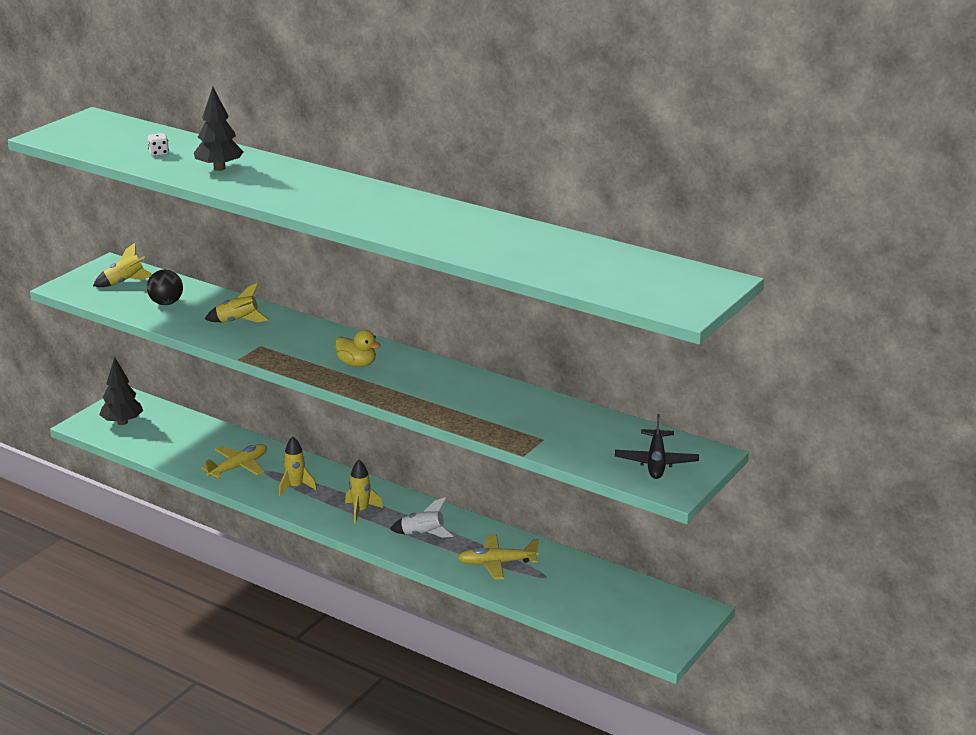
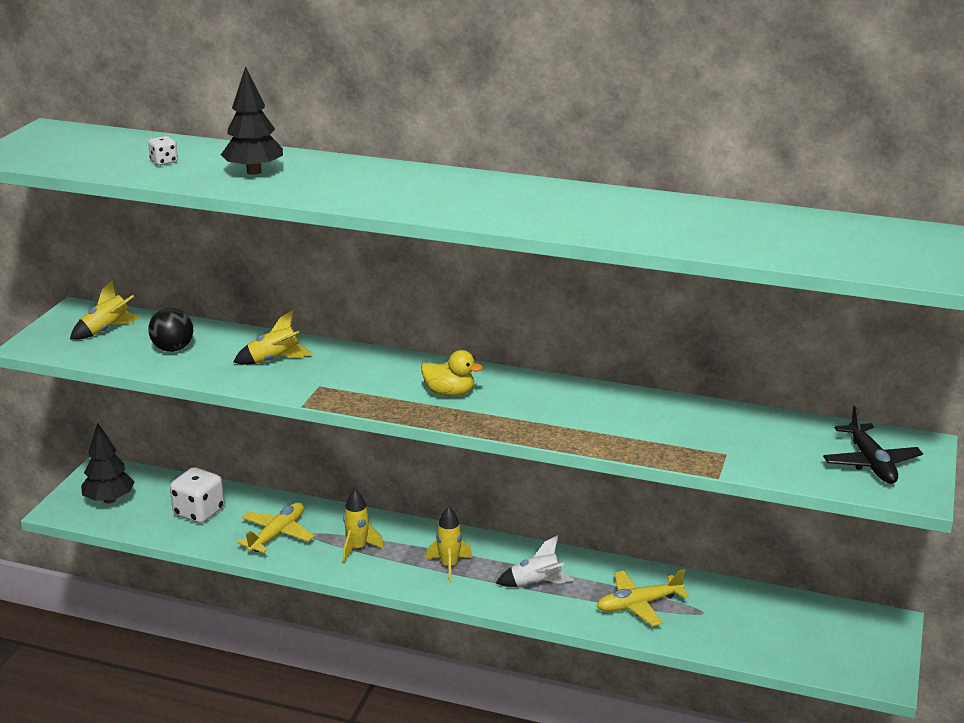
camera: 15 degrees left, 0 degrees up
(186, 441) = (199, 512): none -> white dice

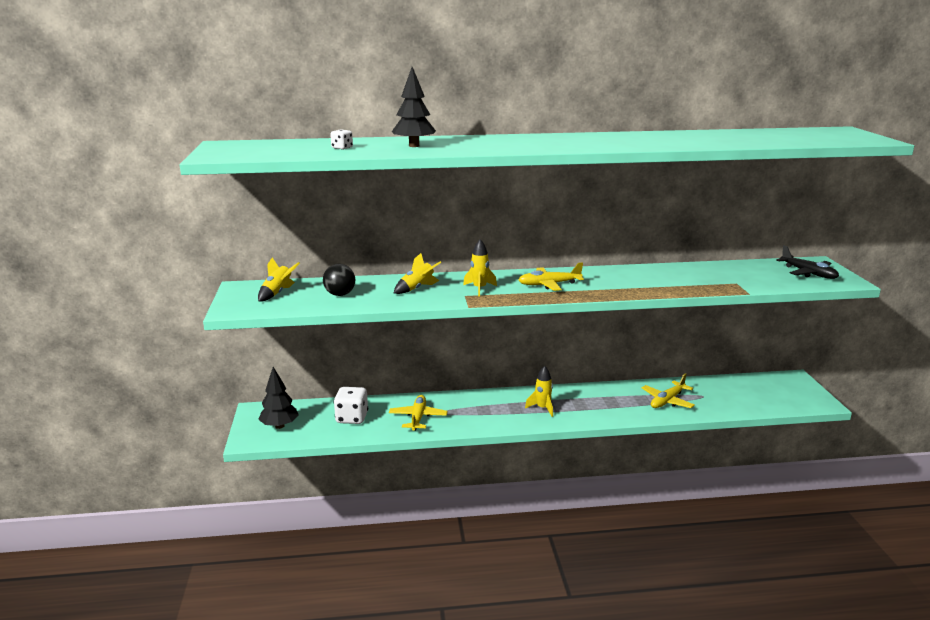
camera: 25 degrees left, 5 degrees down
(358, 548) = (477, 413): yellow rocket -> yellow rocket (479, 289)
(449, 393) = (549, 284): yellow duck -> yellow plane
(536, 583) = (601, 405): white rocket -> none

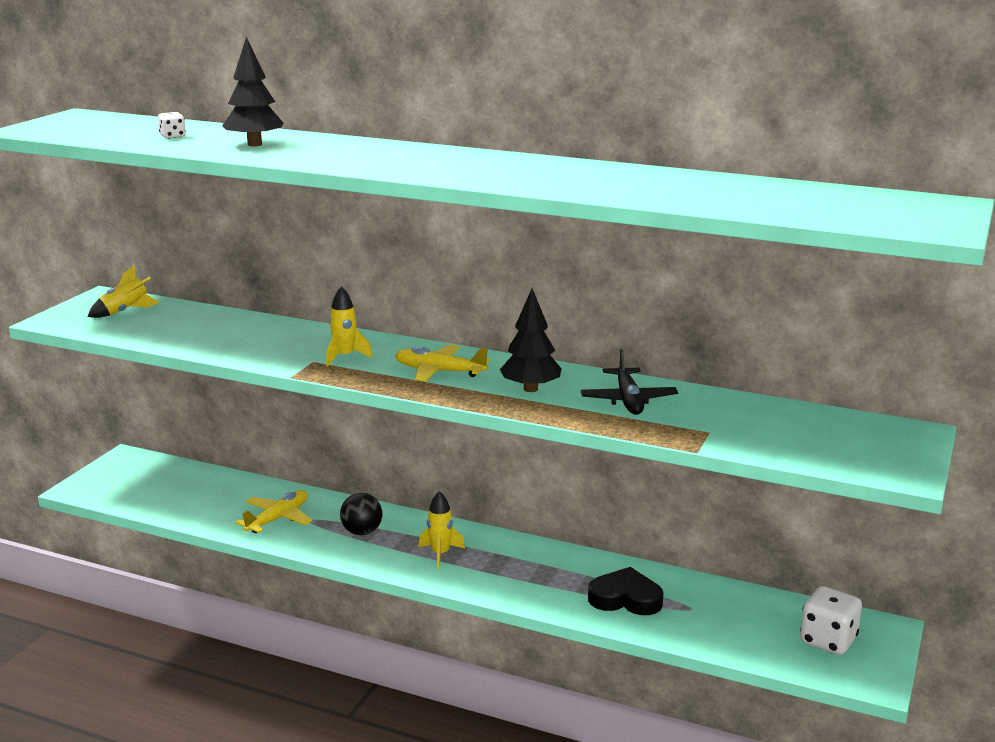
camera: 30 degrees right, 0 degrees up
(279, 426) = (125, 482): black tree -> black tree (530, 389)
(340, 294) = (182, 328): black ball -> black ball (362, 532)
(352, 418) = (207, 496): white dice -> white dice (828, 640)
(417, 288) = (276, 340): yellow rocket -> none
(667, 401) = (625, 598): yellow plane -> black heart
(808, 273) = (860, 445): black plane -> black plane (628, 400)

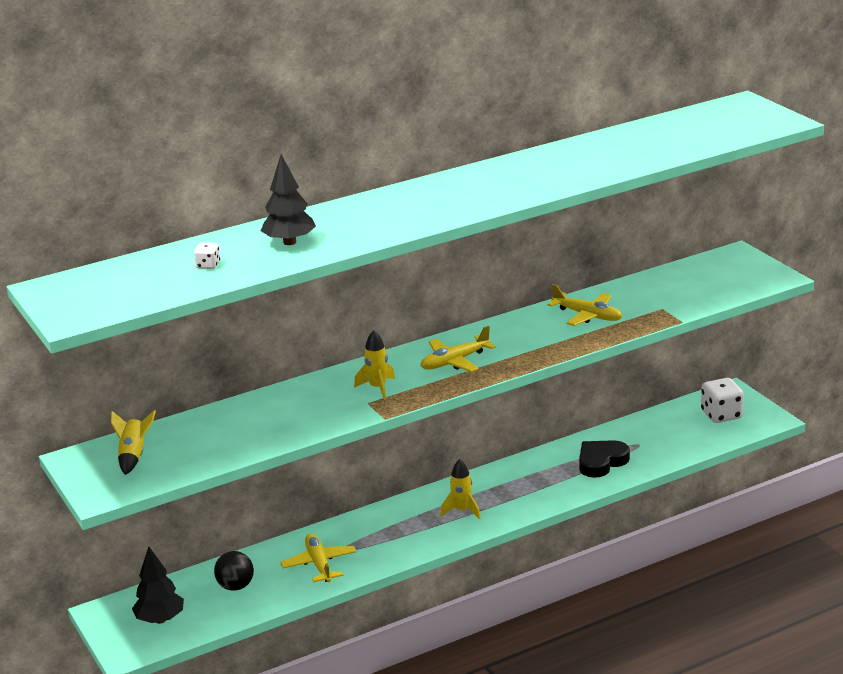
camera: 50 degrees left, 5 degrees up
(362, 532) = (389, 533): black ball -> black ball (236, 586)
(530, 389) = (527, 340): black tree -> black tree (160, 619)
(628, 400) = (587, 316): black plane -> yellow plane

